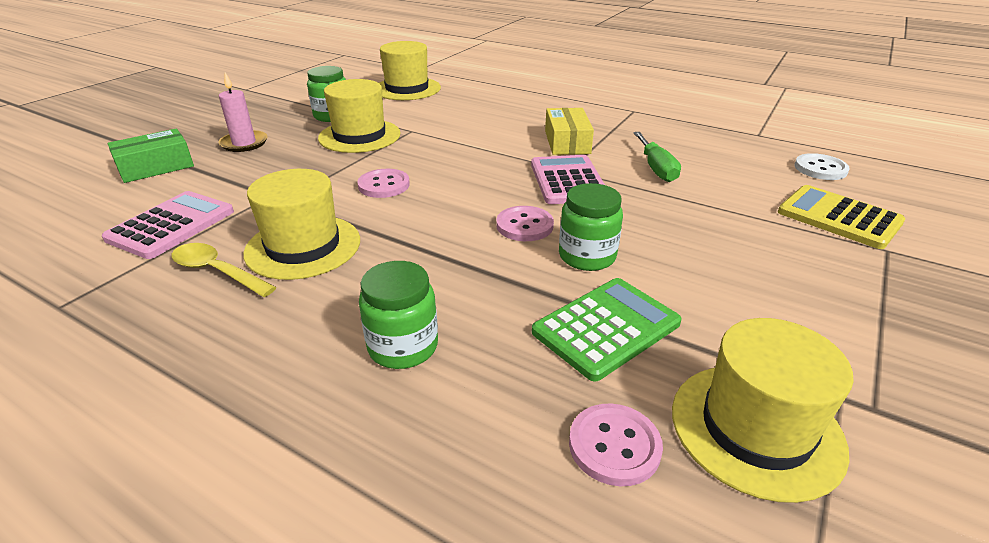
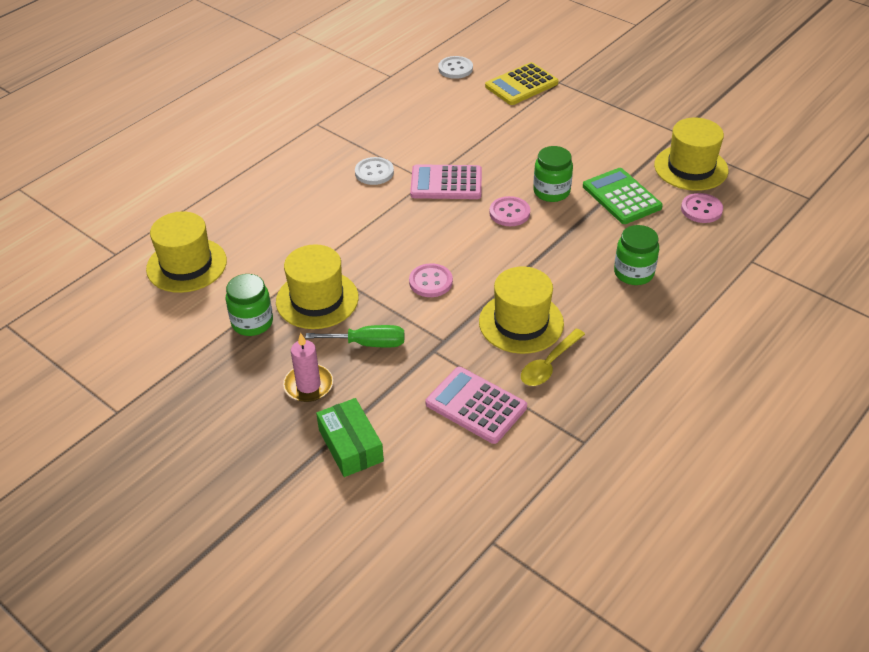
camera: 80 degrees left, 10 degrees up
(567, 142) = (374, 172): yellow box -> white button
(656, 168) = (436, 138): green screwdriver -> green screwdriver (368, 343)

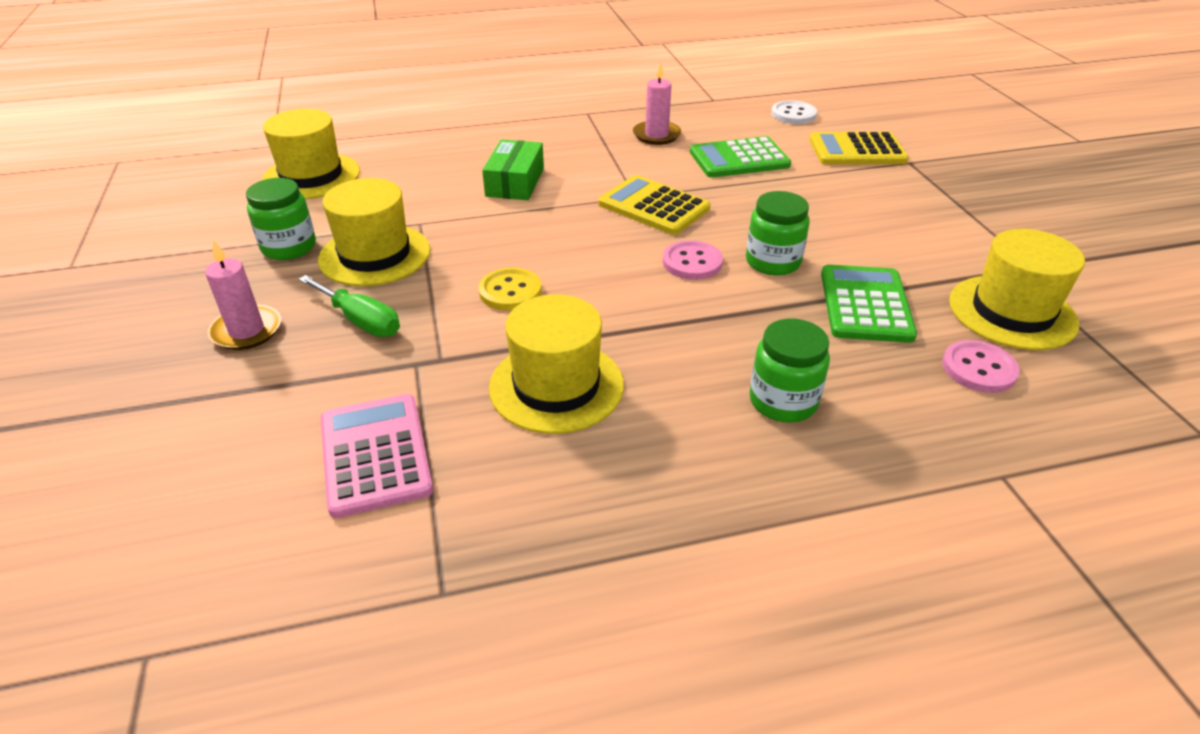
camera: 35 degrees right, 5 degrees down
(350, 445) = (189, 417): green box -> green box (515, 182)
(374, 172) = (589, 169): white button -> none
(386, 124) = (656, 135): none -> pink candle
(430, 282) = (510, 291): pink button -> yellow button
(446, 183) = (653, 206): pink calculator -> yellow calculator
(459, 122) = (739, 159): none -> green calculator
(549, 364) = (527, 456): yellow spoon -> none

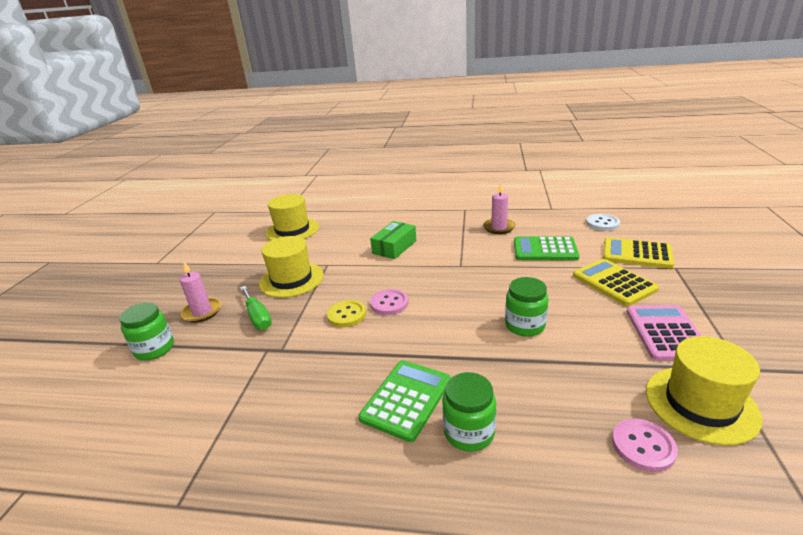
camera: 25 degrees right, 10 degrees down
(289, 247) = (254, 268): green jar -> green jar (154, 349)
(375, 454) = (207, 401): pink calculator -> pink calculator (666, 333)
(556, 386) = (331, 383): yellow hat -> none
(653, 206) = (467, 274): yellow calculator -> yellow calculator (613, 283)
(692, 262) = (469, 316): pink button -> pink button (389, 303)
(865, 304) = (576, 371): green calculator -> green calculator (406, 399)

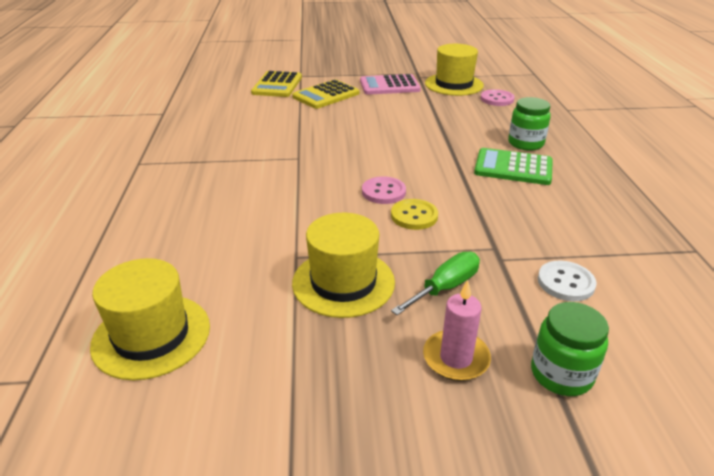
camera: 105 degrees left, 5 degrees up
(394, 247) = (247, 205): green box -> none
(499, 228) = (206, 140): pink candle -> none
(525, 325) = (398, 127): green jar -> none
(545, 250) = (265, 118): green calculator -> none
(602, 223) = (212, 93): white button -> white button (565, 282)

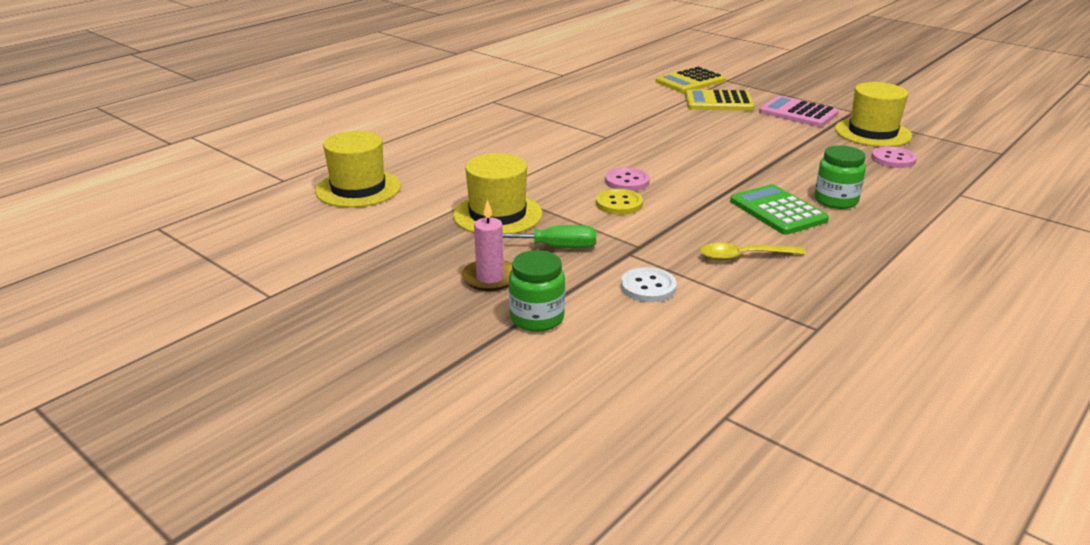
camera: 45 degrees right, 5 degrees down
(563, 216) = (744, 256): none -> yellow spoon

